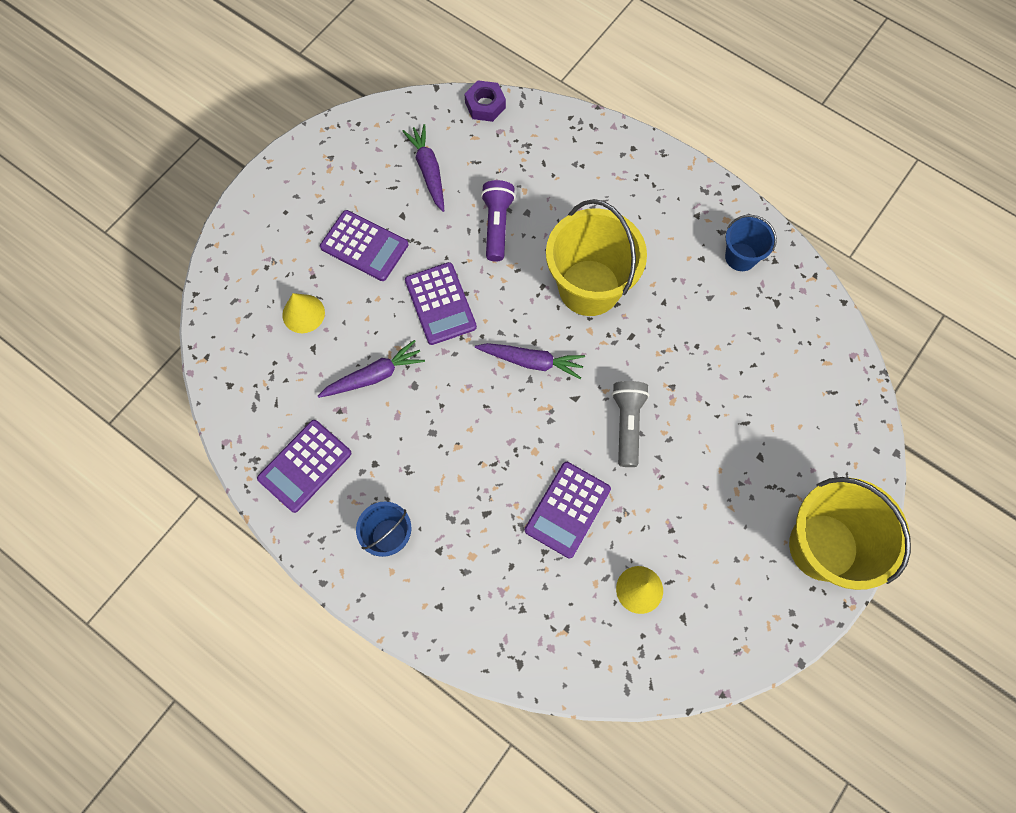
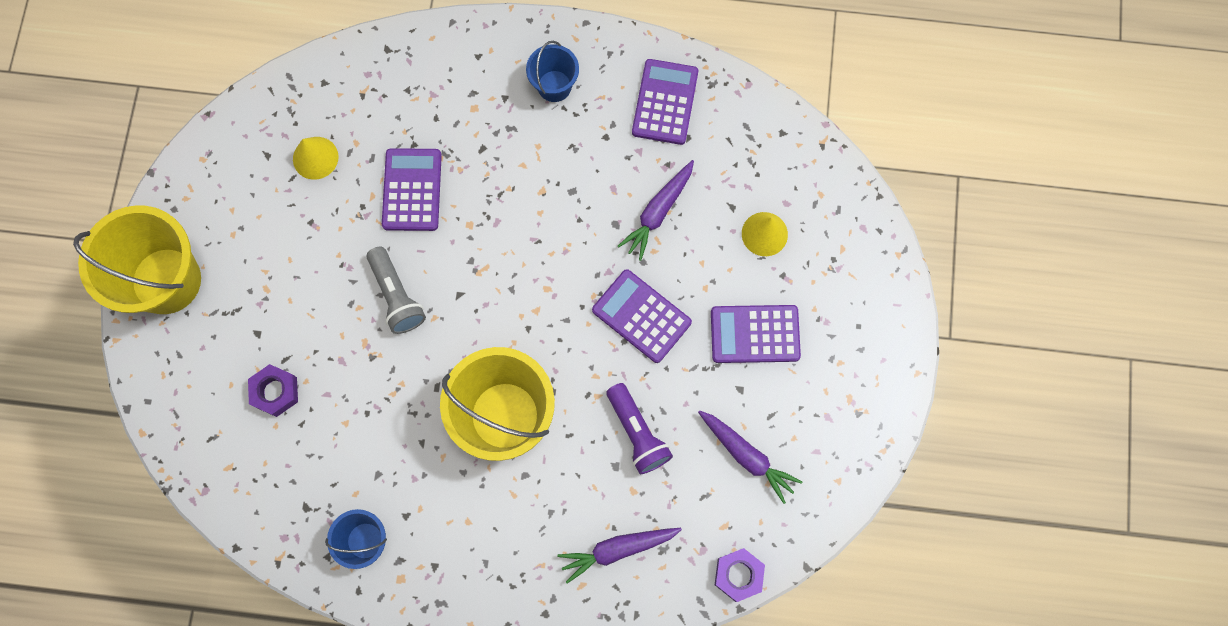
camera: 150 degrees right, 5 degrees up
(531, 361) = (520, 307): purple carrot -> purple carrot (617, 549)
(764, 401) = (275, 392): none -> purple nut

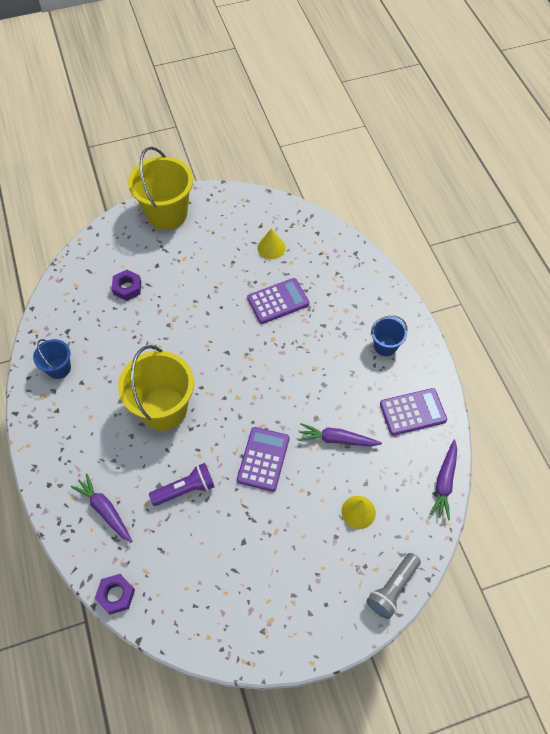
camera: 65 degrees right, 15 degrees down
(396, 296) = (210, 321): grey flashlight -> grey flashlight (392, 588)
(637, 433) = (185, 489): purple flashlight -> purple flashlight turned 150 degrees counterclockwise
(746, 456) = (199, 566): purple carrot -> purple carrot (444, 482)
(755, 334) = (285, 535): purple calculator -> none

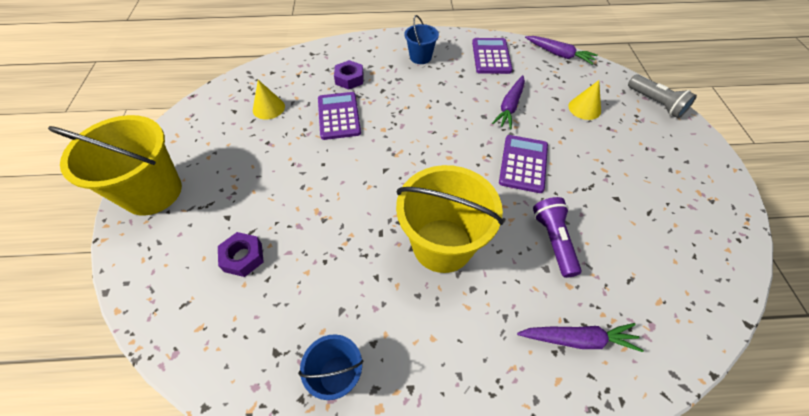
camera: 75 degrees left, 5 degrees down
(105, 510) = (577, 339): purple carrot -> purple carrot turned 150 degrees counterclockwise
(116, 595) = (695, 342): purple nut -> purple nut (349, 79)
(263, 459) = (523, 164): purple calculator -> purple calculator turned 75 degrees clockwise

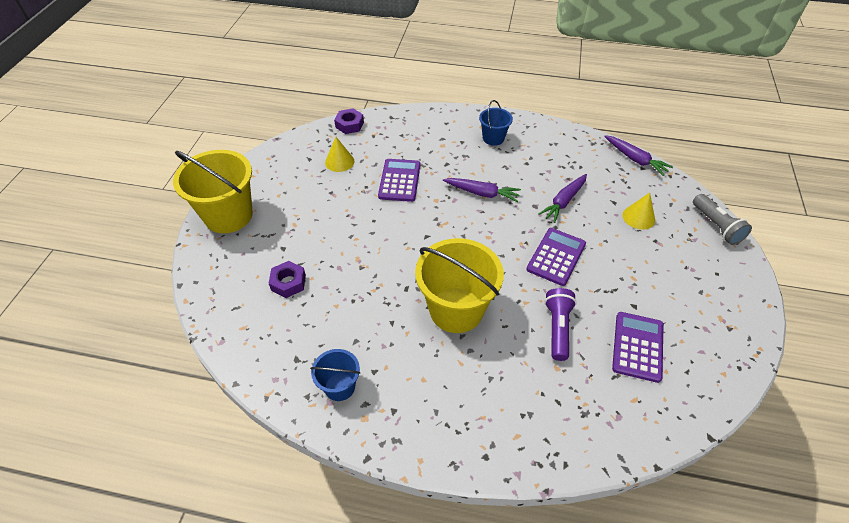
camera: 15 degrees right, 5 degrees down
(349, 79) = (419, 147): purple nut -> purple nut (349, 125)
(491, 56) = (564, 149): purple calculator -> purple calculator (637, 346)
(577, 339) = (546, 410): purple carrot -> purple carrot (482, 193)

